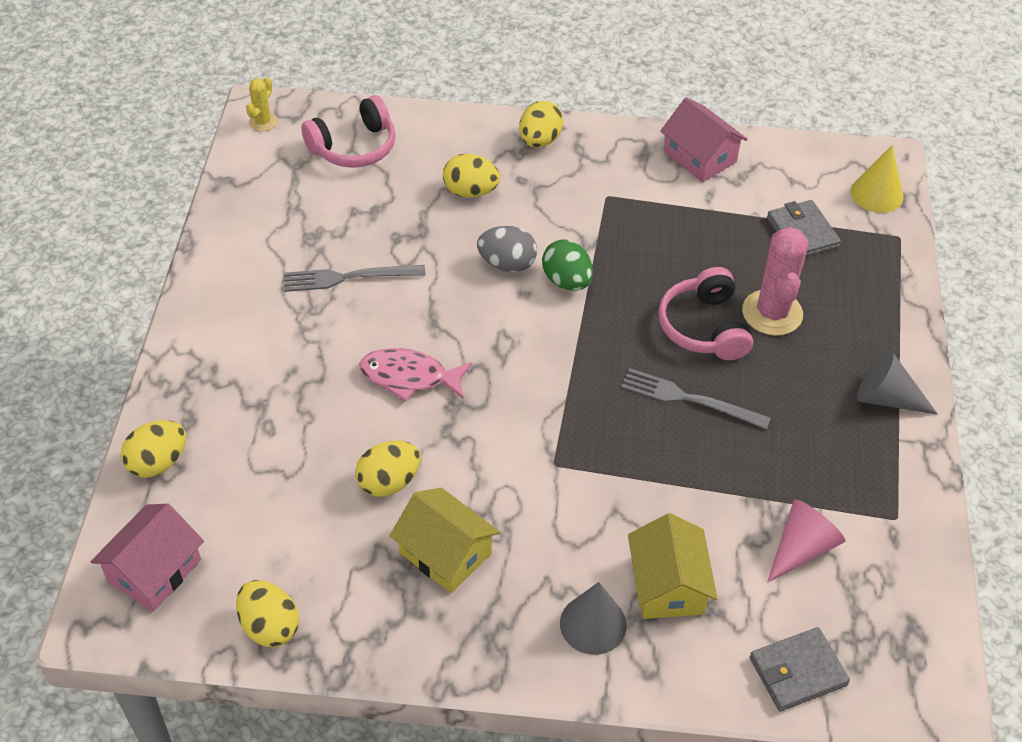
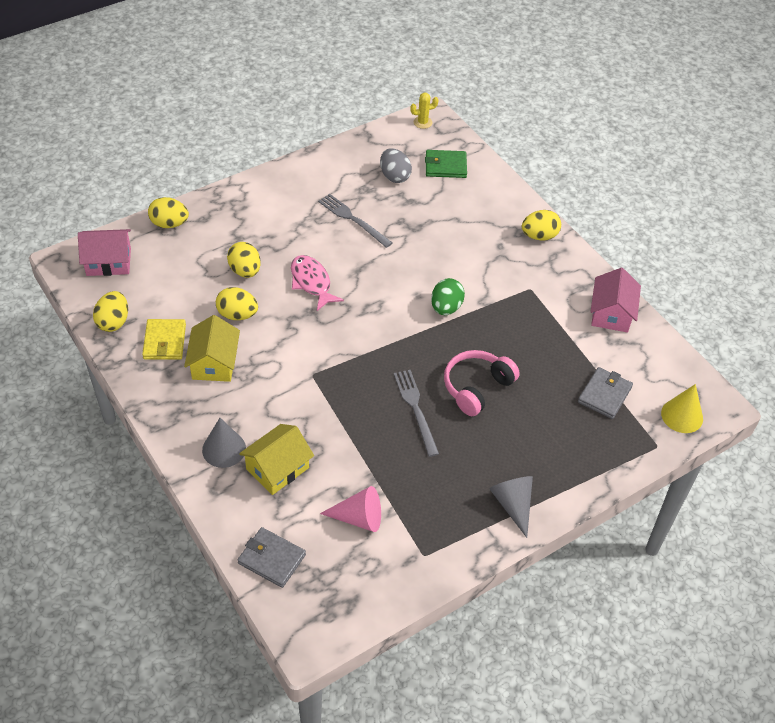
camera: 50 degrees right, 0 degrees up
(354, 147) = (445, 166): pink headphones -> green wallet
(359, 587) = (164, 341): none -> yellow wallet
(470, 191) = (467, 230): yellow egg -> yellow egg (245, 271)
(507, 264) = (431, 276): grey egg -> grey egg (394, 176)
(772, 313) = (522, 414): pink cactus -> none

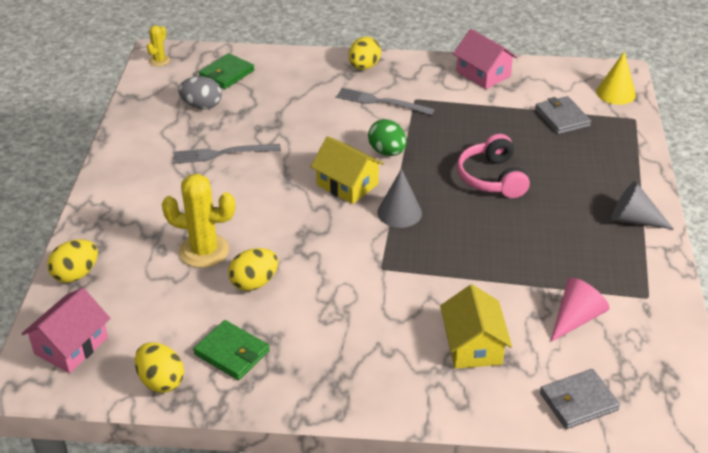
camera: 50 degrees left, 10 degrees down
(164, 341) = (232, 352): yellow wallet -> green wallet
(214, 363) = (298, 328): yellow house -> yellow house (347, 184)
(224, 449) = (415, 373): grey cone -> grey cone (399, 212)
(245, 271) = (204, 251): yellow egg -> yellow cactus
(311, 282) = (269, 215): pink fish -> none
(416, 409) = (483, 224): grey fork -> grey fork (381, 102)

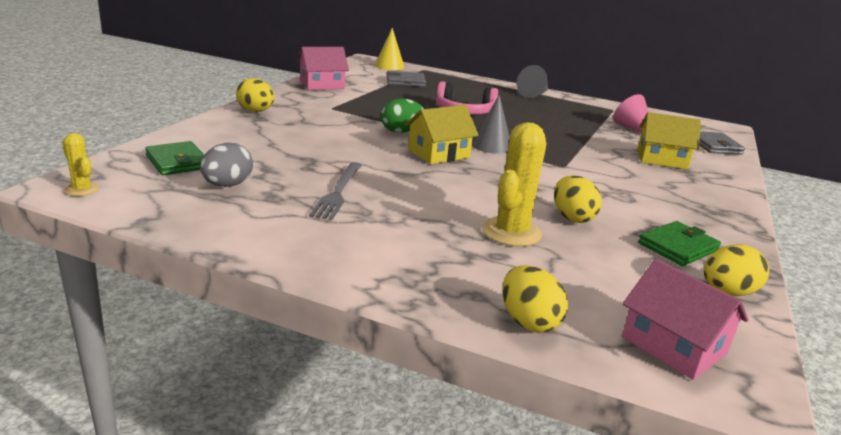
camera: 75 degrees left, 15 degrees down
(381, 102) = (322, 118): grey fork -> none

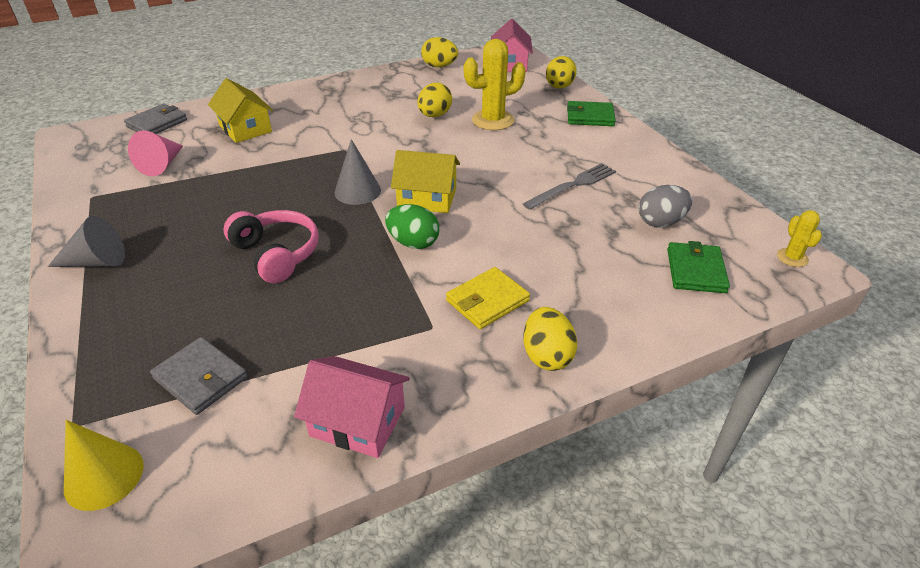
camera: 135 degrees left, 15 degrees up
(315, 120) = (487, 301): none -> yellow wallet
(677, 247) = (411, 85): green wallet -> green wallet (590, 117)

